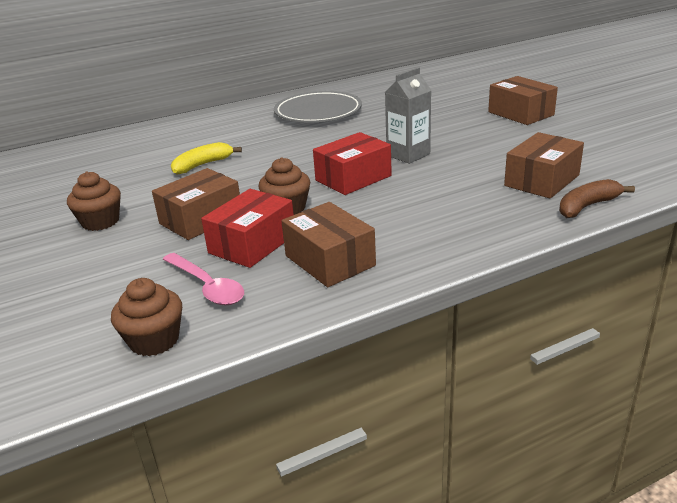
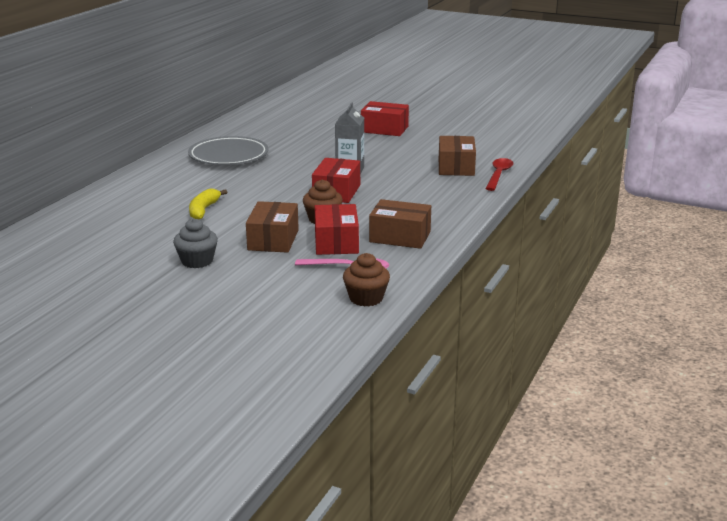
camera: 40 degrees left, 5 degrees down
(100, 222) = (197, 261): brown cupcake -> grey cupcake
(520, 113) = (384, 129): brown box -> red box
(587, 206) = (499, 175): brown banana -> red spoon

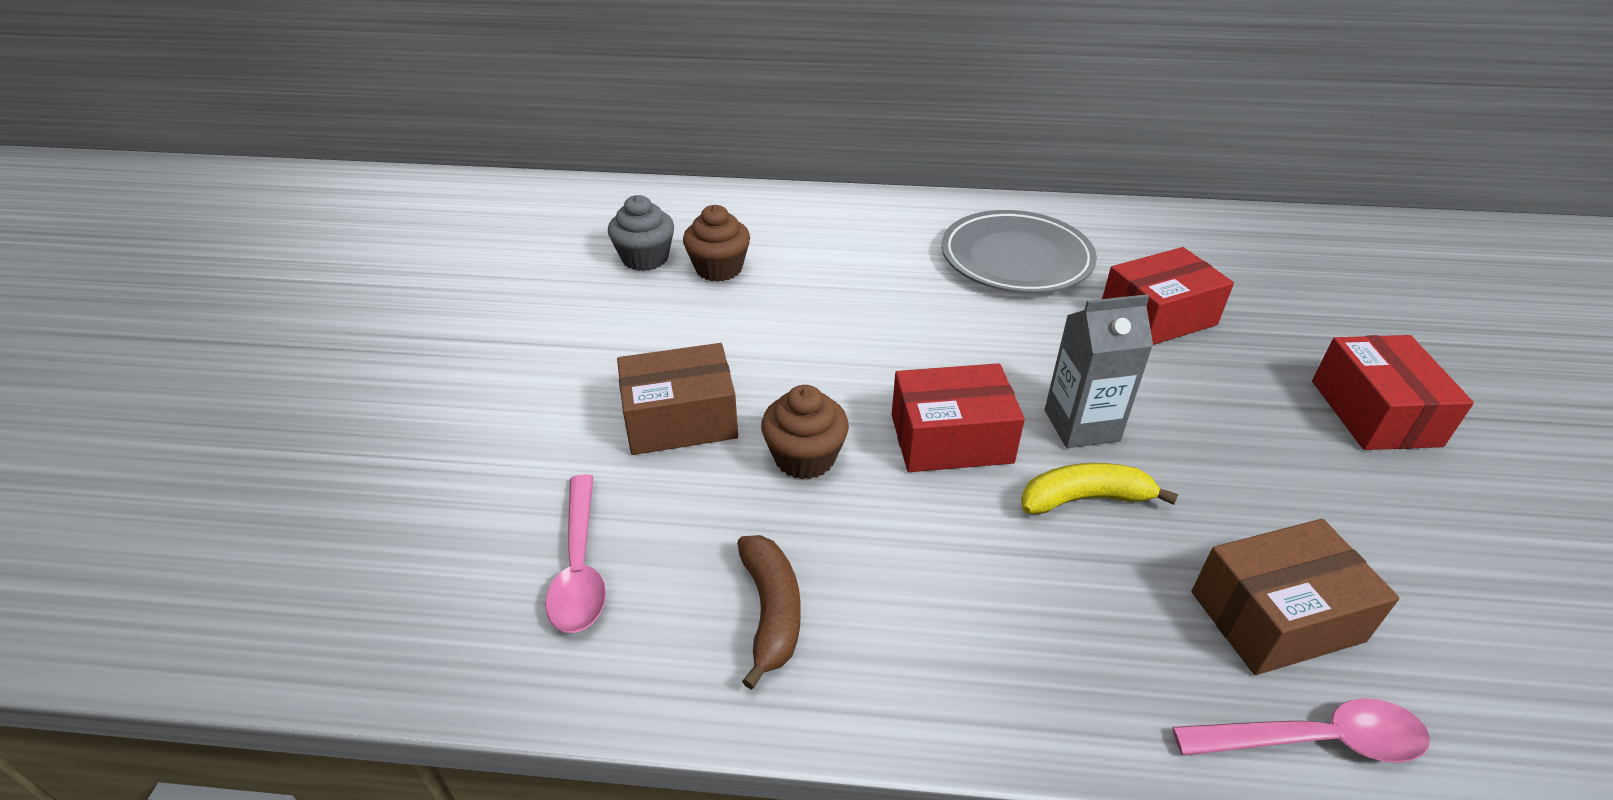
camera: 70 degrees right, 15 degrees up
(197, 261) = (567, 360): grey cupcake -> grey cupcake (645, 258)
(203, 210) = (769, 305): yellow banana -> yellow banana (1085, 499)
(336, 242) = (701, 510): red box -> red box (1157, 317)
(366, 298) = (441, 636): brown cupcake -> brown cupcake (719, 268)
(400, 237) = (771, 612): brown box -> brown banana
(499, 175) = (1315, 740): red spoon -> pink spoon

